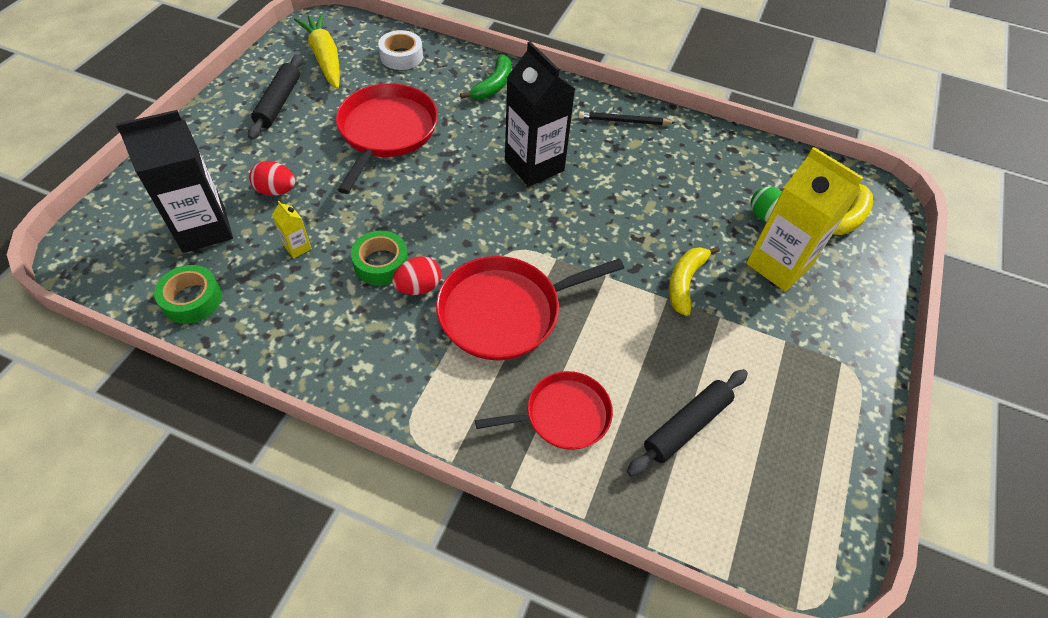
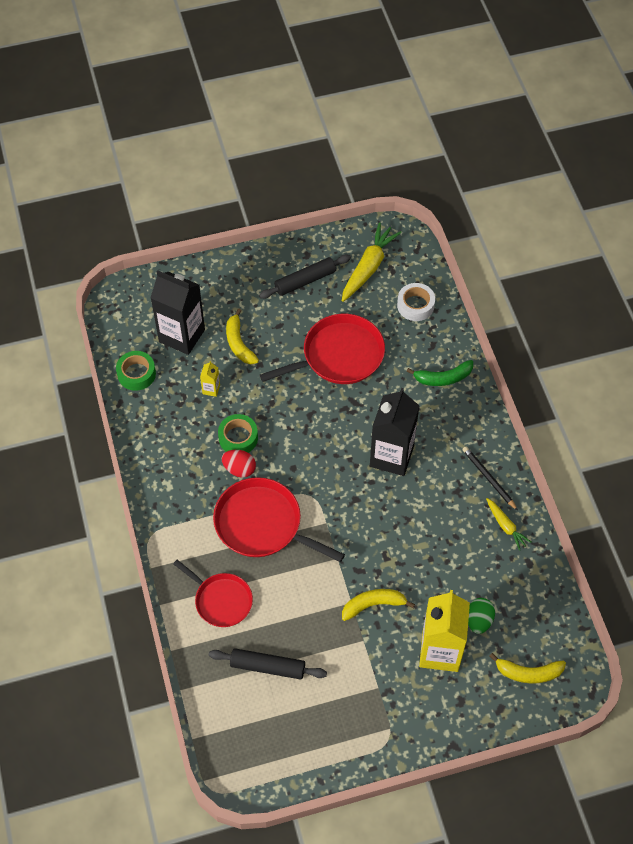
camera: 55 degrees right, 5 degrees up
(276, 191) = (239, 343): red egg -> yellow banana
(682, 140) = (506, 526): none -> yellow carrot

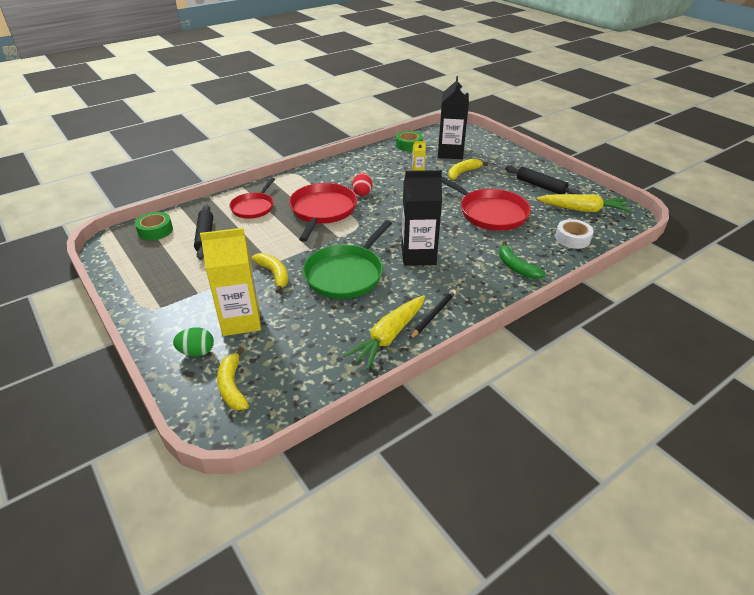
camera: 70 degrees right, 20 degrees down
(238, 438) = (387, 187): green tape -> green tape (155, 230)
(398, 534) = (346, 274): none -> green pan
(478, 620) = (280, 339): green egg -> green egg (197, 352)
(506, 526) = (389, 336): yellow carrot -> yellow carrot, size x1.79

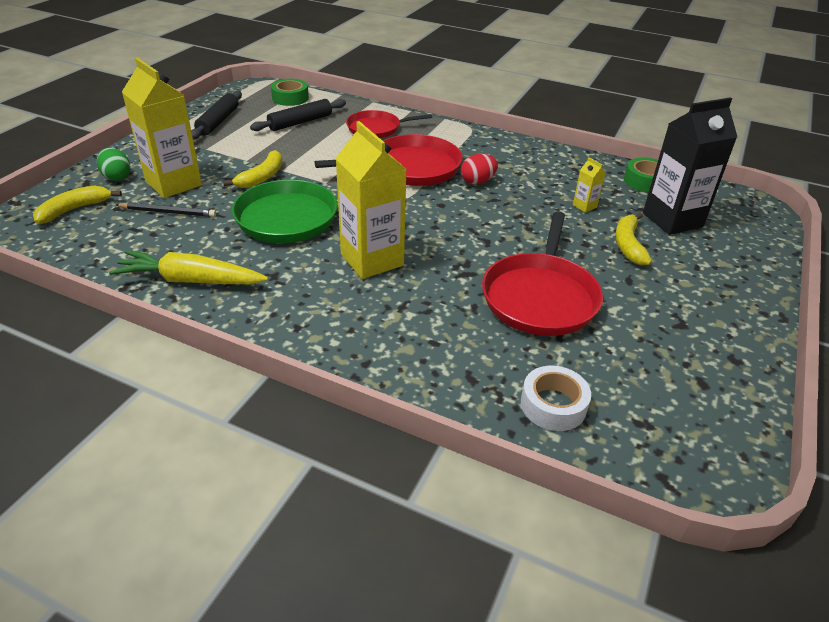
camera: 60 degrees right, 0 degrees up
(418, 255) = (372, 260): black carton -> yellow carton
(433, 315) = (250, 304): black pencil -> black pencil (168, 212)
(463, 173) = (628, 245): yellow banana -> yellow banana turned 105 degrees counterclockwise
(516, 267) = (413, 354): green banana -> none
(540, 186) = (686, 334): black rolling pin -> black rolling pin (218, 121)
(583, 209) = (666, 402): yellow carrot -> none

